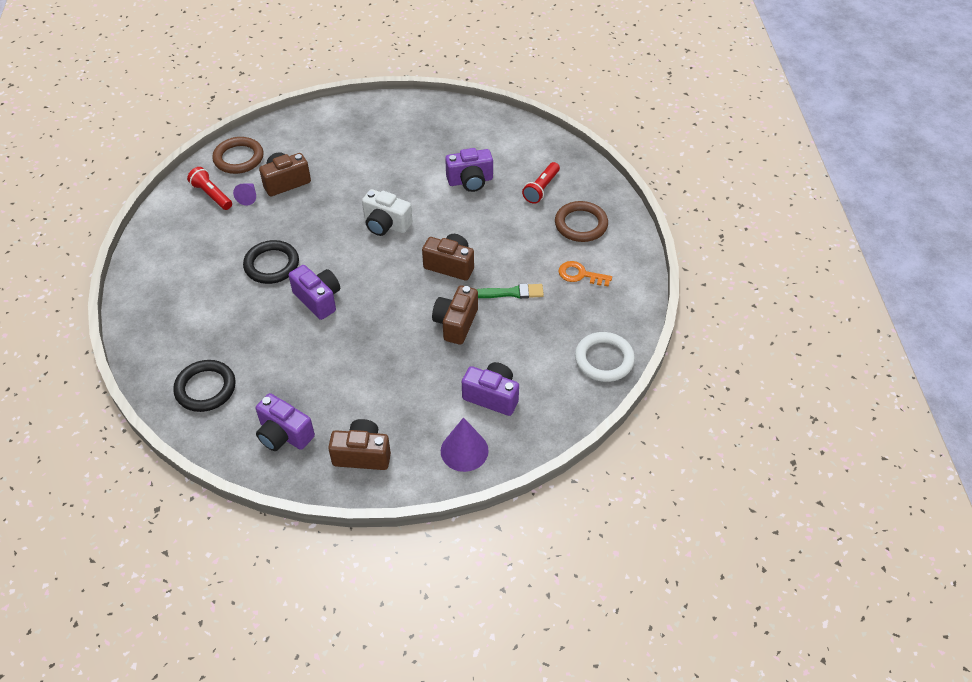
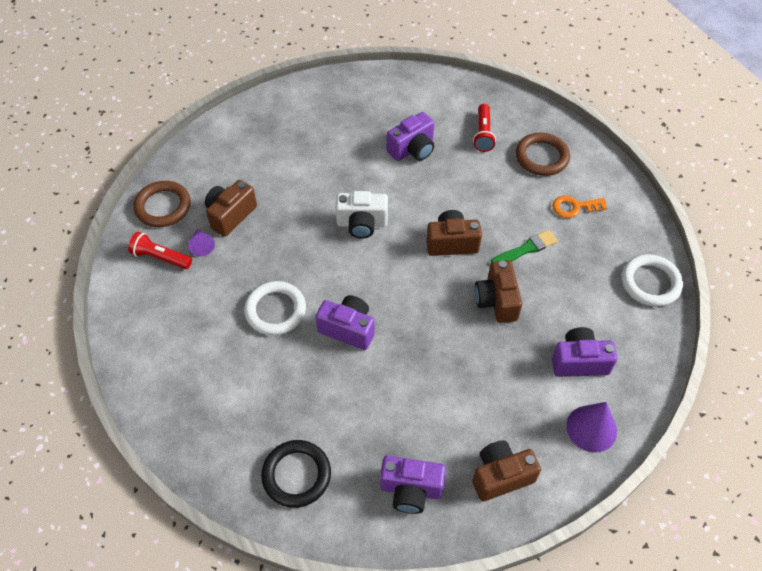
camera: 25 degrees left, 5 degrees up
(272, 265) = (275, 310): black ring -> white ring

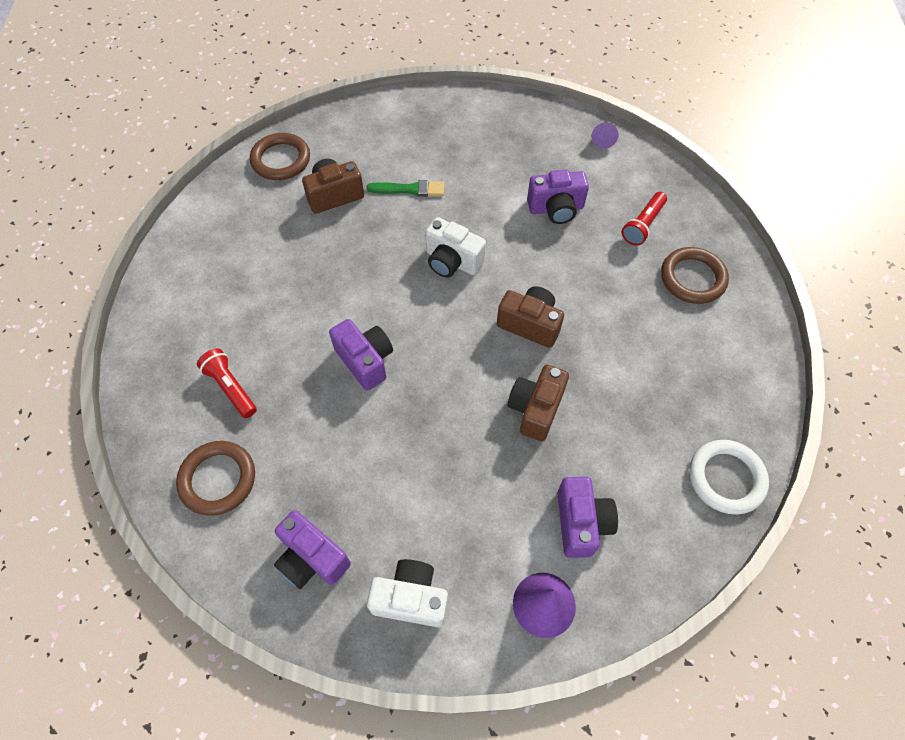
camera: 30 degrees right, 5 degrees up
(160, 257) = (246, 206): red flashlight -> red flashlight (231, 387)
(202, 246) = (289, 212): purple cone -> purple cone (603, 139)
(275, 310) = (311, 307): white ring -> none
(296, 475) = (218, 479): black ring -> brown ring
(501, 476) = (411, 598): brown camera -> white camera
(526, 249) = (606, 369): green brush -> green brush (409, 189)
(574, 207) = (693, 350): orange key -> none
(579, 361) = (581, 523): purple camera -> purple camera turned 60 degrees clockwise

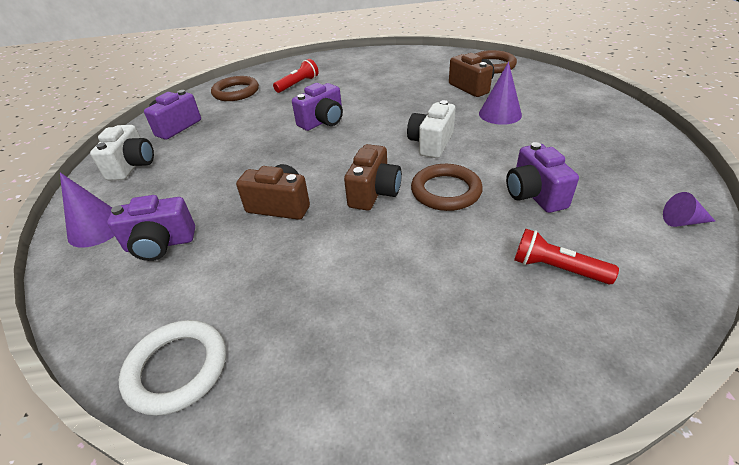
camera: 85 degrees right, 20 degrees down
(409, 189) = (500, 114): green brush -> purple cone
(692, 278) = (489, 326): brown ring -> brown ring (446, 191)

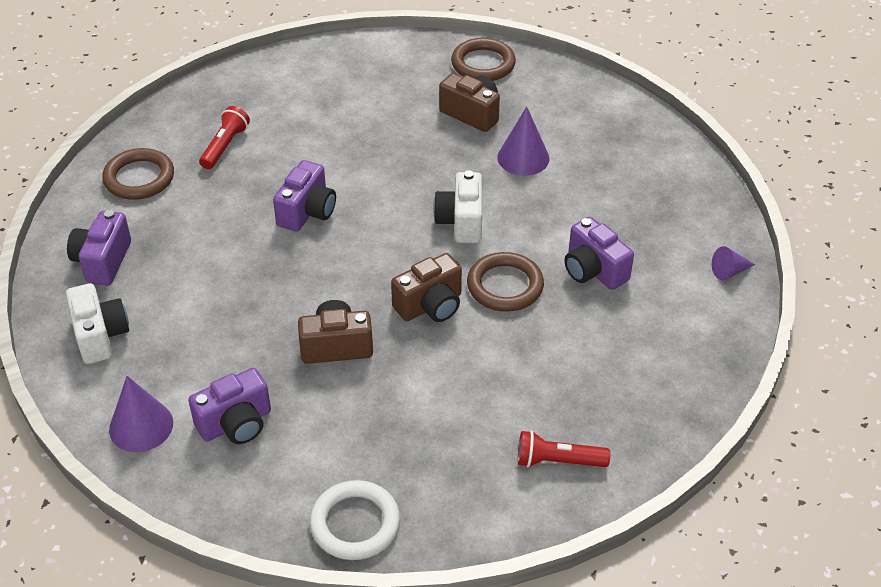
camera: 25 degrees left, 5 degrees up
(374, 193) = (430, 305): brown camera -> brown camera turned 60 degrees clockwise
(556, 268) = (633, 347): red flashlight -> red flashlight (558, 461)

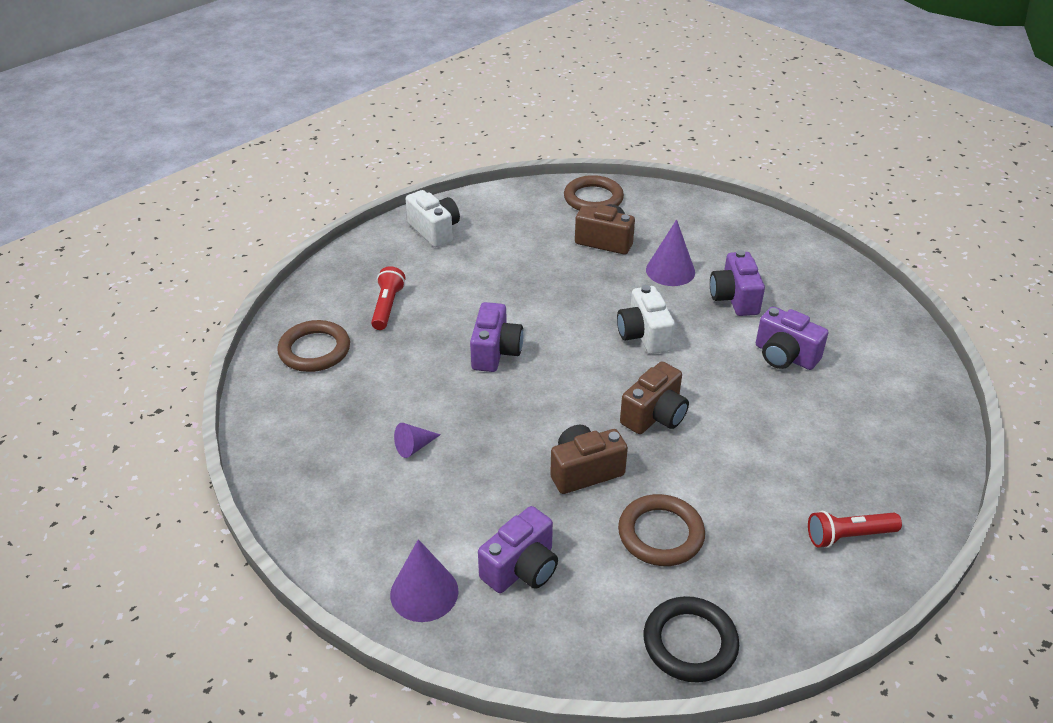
camera: 15 degrees left, 5 degrees down
(100, 336) = (341, 509): white camera -> white camera (434, 231)
(103, 261) = (311, 436): purple camera -> purple camera (734, 298)
(355, 524) = (690, 643): white ring -> black ring
(505, 286) = (713, 385): brown ring -> brown ring (660, 534)
(729, 271) = (901, 335): purple cone -> purple cone (414, 447)

